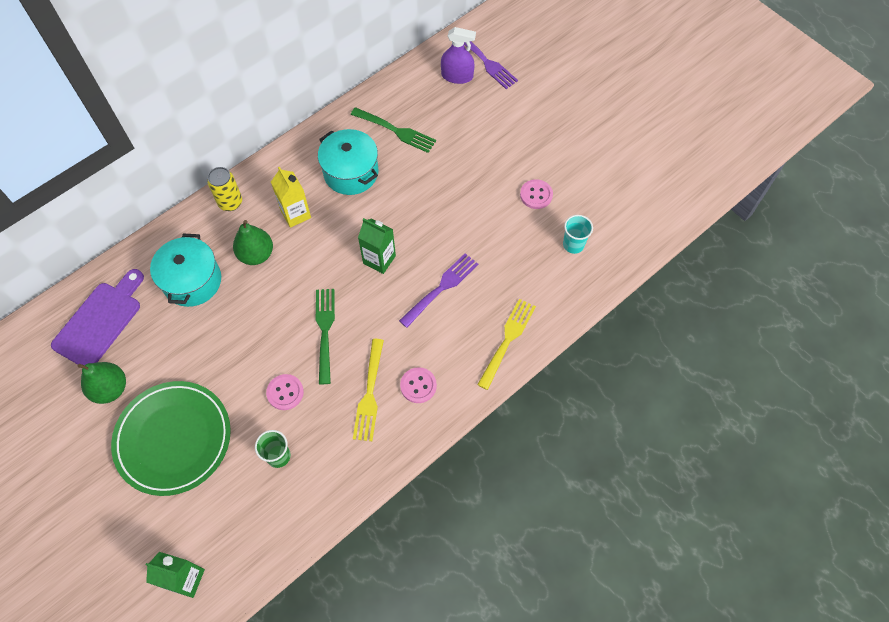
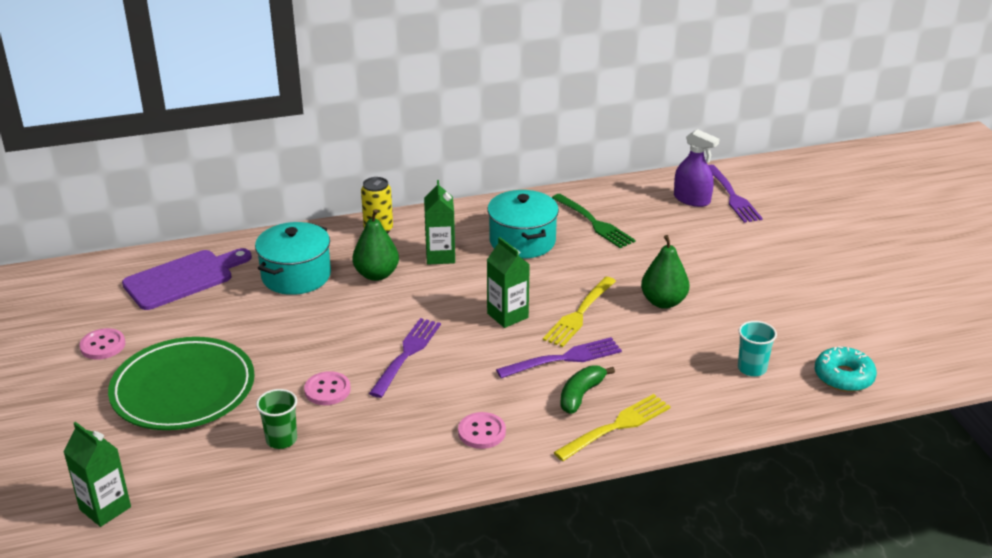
camera: 25 degrees right, 30 degrees down
(110, 389) = (152, 331): green pear -> green pear (663, 302)
(295, 214) = (440, 256): yellow carton -> green carton
(325, 332) = (406, 355): green fork -> purple fork
(369, 393) = (420, 420): yellow fork -> yellow fork (579, 313)
(469, 320) = (581, 395): none -> green banana
(536, 195) = (729, 314): pink button -> pink button (103, 345)
(636, 228) = (843, 377): none -> turquoise donut

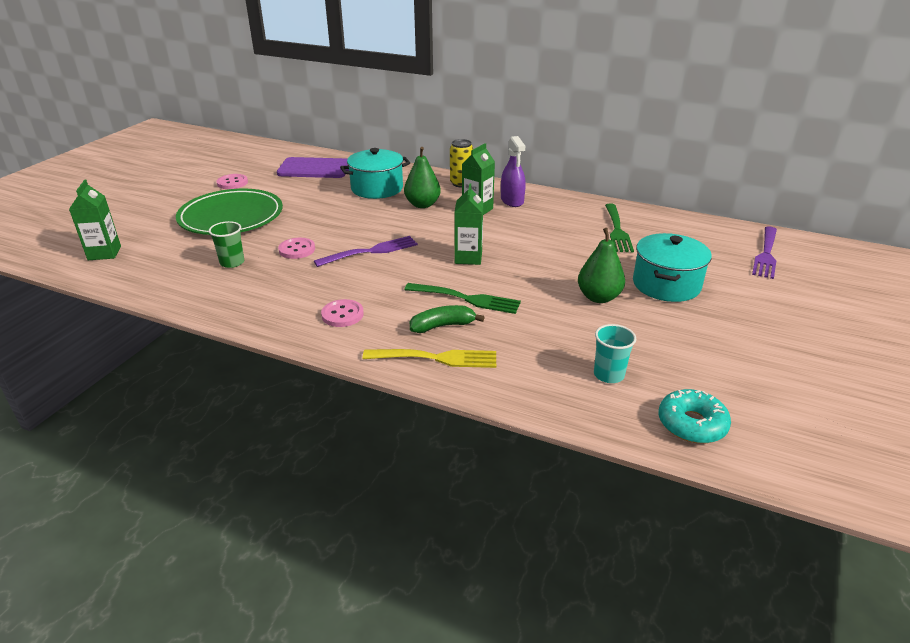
camera: 40 degrees right, 0 degrees up
(522, 241) = (546, 221): turquoise pot -> turquoise pot (666, 285)
(563, 359) = (465, 299): purple fork -> green fork
(579, 313) = (521, 277): yellow fork -> none
(692, 199) = (724, 244): purple spray bottle -> purple spray bottle (512, 200)

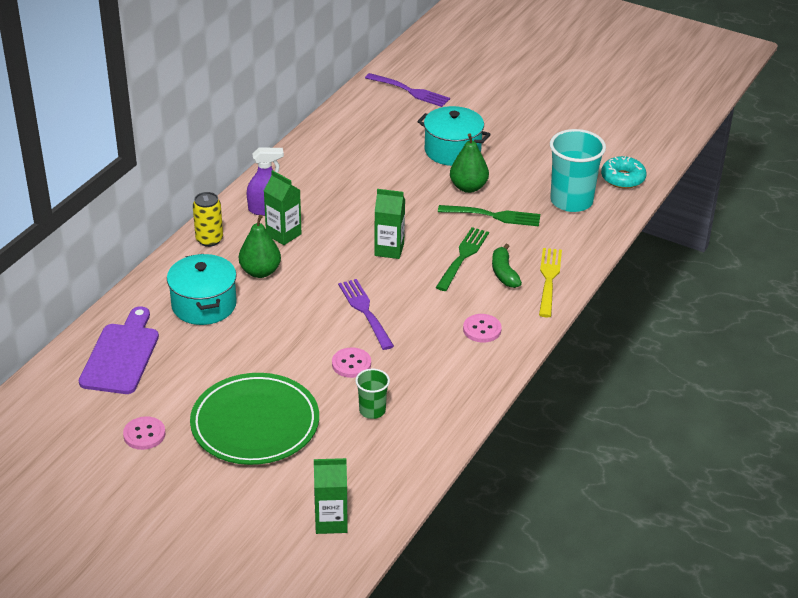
camera: 85 degrees left, 5 degrees up
(608, 375) = (571, 201): turquoise cup -> turquoise cup, size x1.92
(617, 230) = (349, 156): green fork -> green fork (493, 216)

